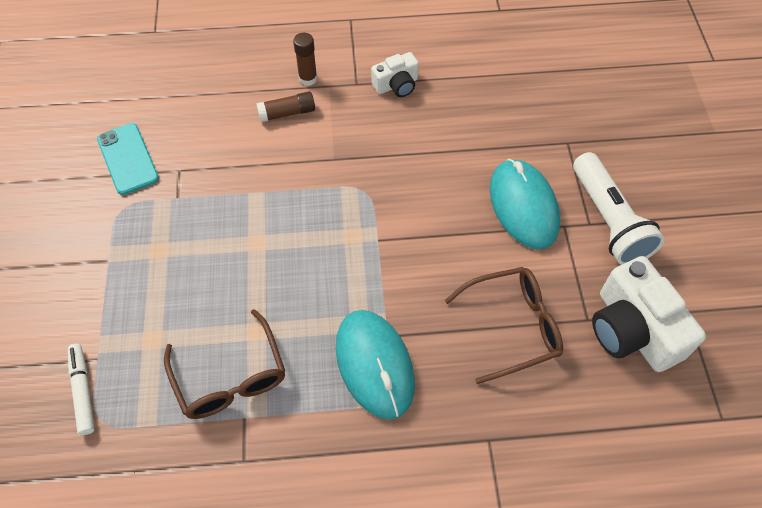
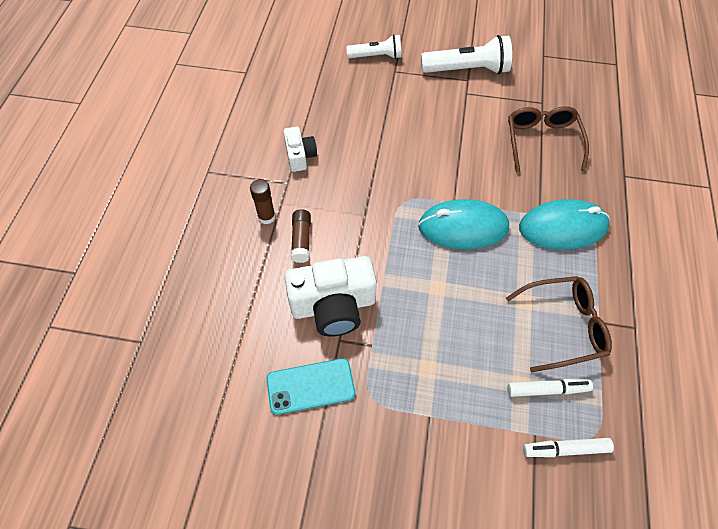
camera: 75 degrees left, 0 degrees up
(149, 366) = (547, 389): none -> white marker
(523, 206) = (444, 109): turquoise mouse -> turquoise mouse (463, 227)
(584, 119) = (376, 56): none -> white flashlight
(633, 329) = (553, 83): white camera -> white camera (333, 306)

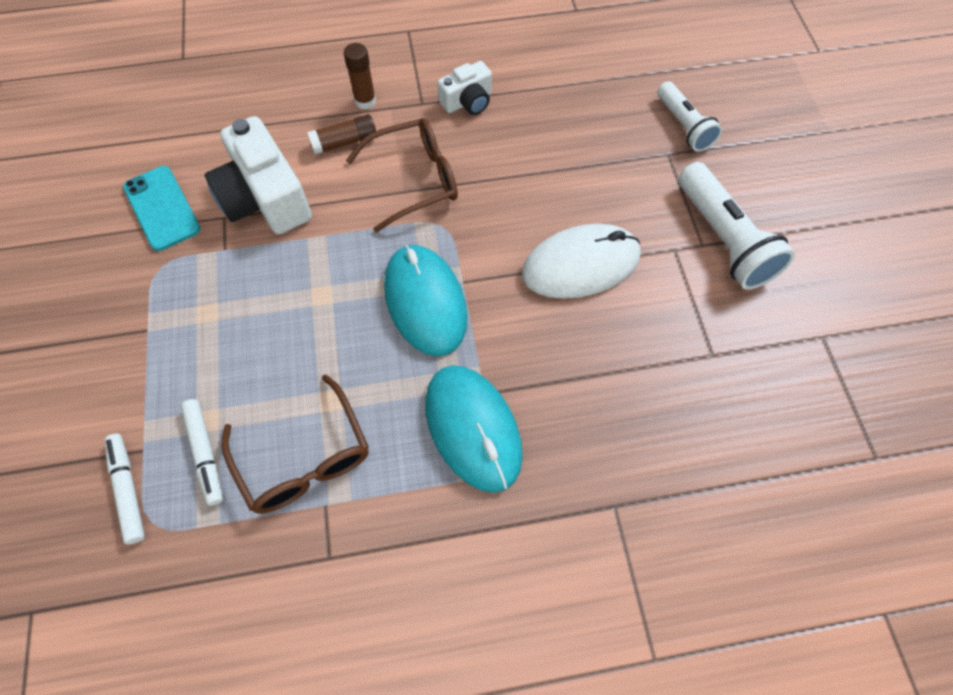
camera: 70 degrees right, 5 degrees up
(462, 139) = (581, 265): none -> white mouse
(542, 141) = (627, 370): brown glasses -> brown glasses (414, 180)

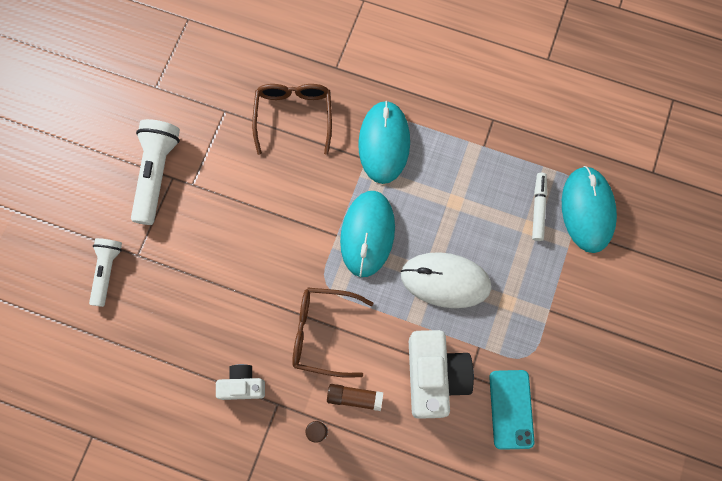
camera: 150 degrees left, 10 degrees up
(128, 490) = (587, 210): white marker -> turquoise mouse
(304, 457) = (484, 177): brown glasses -> brown glasses (294, 116)
(581, 265) = (257, 206): white mouse -> white mouse (445, 280)

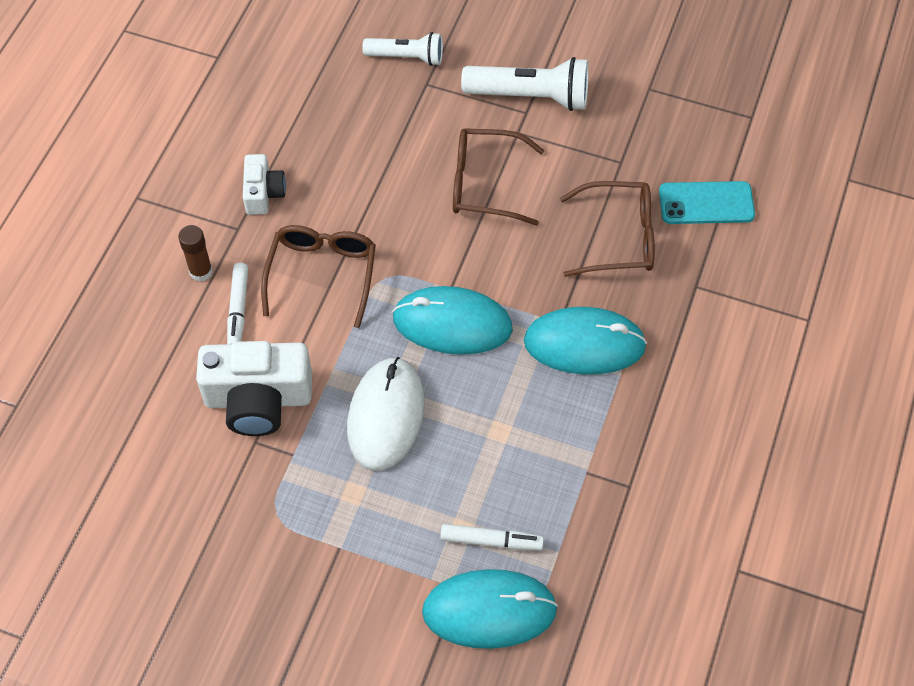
camera: 90 degrees right, 15 degrees down
(241, 209) = (485, 184): none -> brown glasses
(354, 397) = (238, 309): brown glue stick -> white marker
(511, 409) = (207, 490): turquoise phone -> turquoise phone (706, 203)

